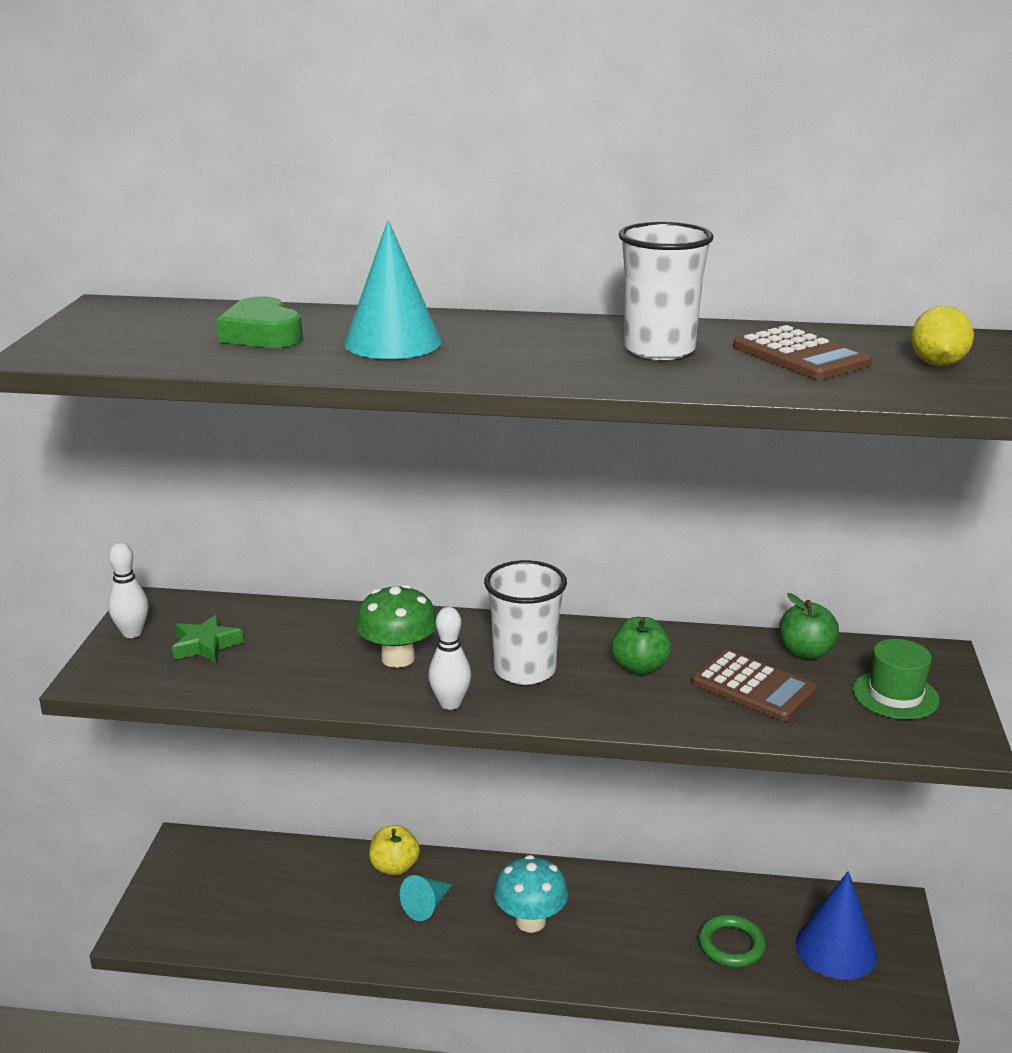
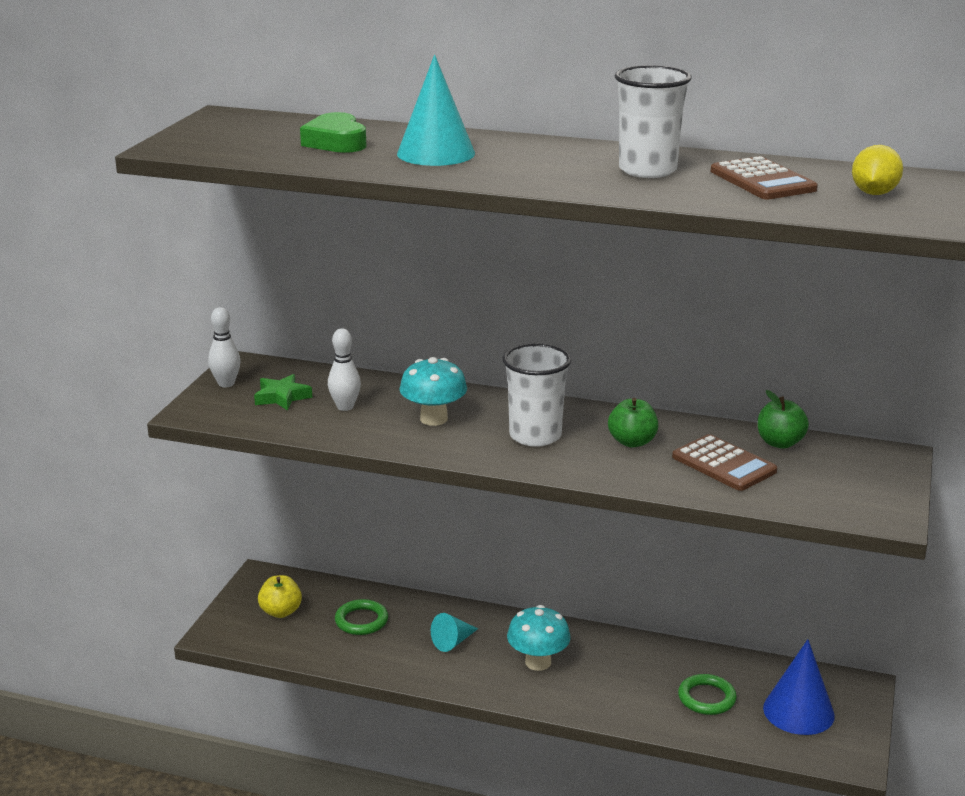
camera: 10 degrees right, 0 degrees up
(314, 890) = (361, 621): none -> green ring
(394, 867) = (432, 611): yellow apple -> yellow apple (281, 612)
(398, 658) = (433, 419): green mushroom -> turquoise mushroom
(450, 703) = (467, 454): white bowling pin -> white bowling pin (345, 407)
(895, 695) = (844, 480): green hat -> none

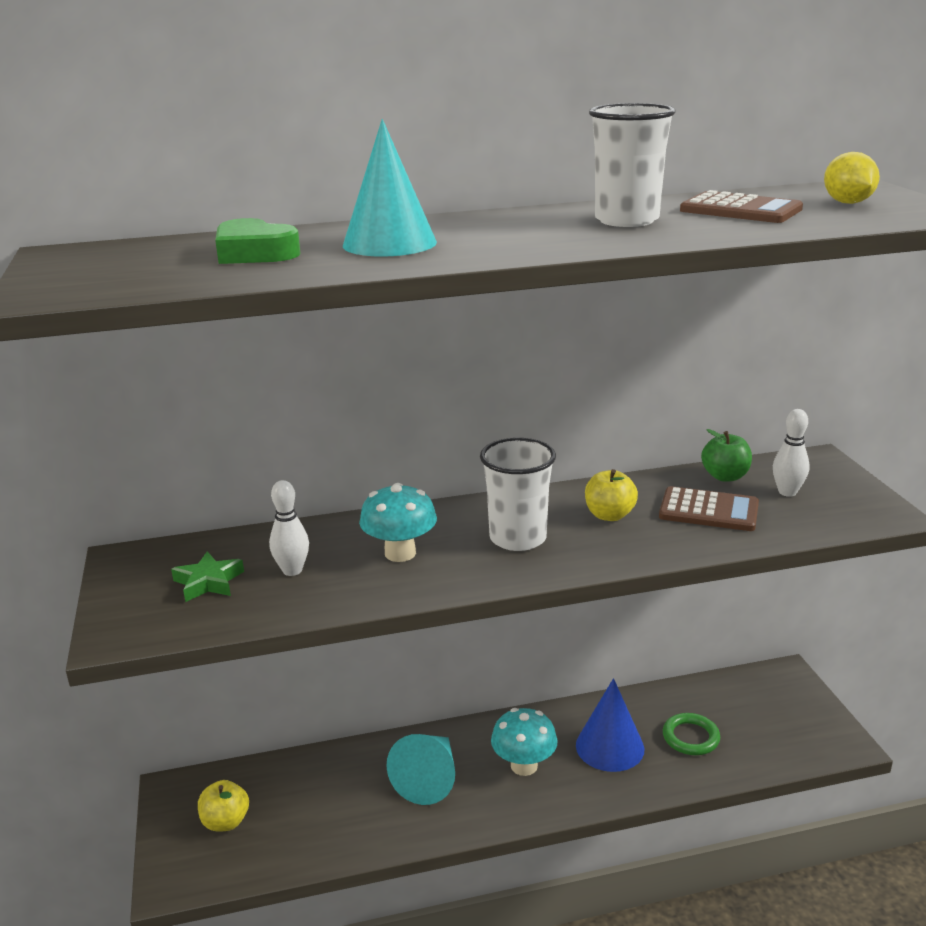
camera: 30 degrees left, 0 degrees up
(226, 384) = (125, 587): white bowling pin -> white bowling pin (787, 492)
(361, 621) = (320, 795): green ring -> none
(453, 642) = (429, 779): turquoise cone -> turquoise cone, size x1.71
(632, 442) = (609, 515): green apple -> yellow apple
(798, 711) = (767, 717): blue cone -> blue cone (609, 747)

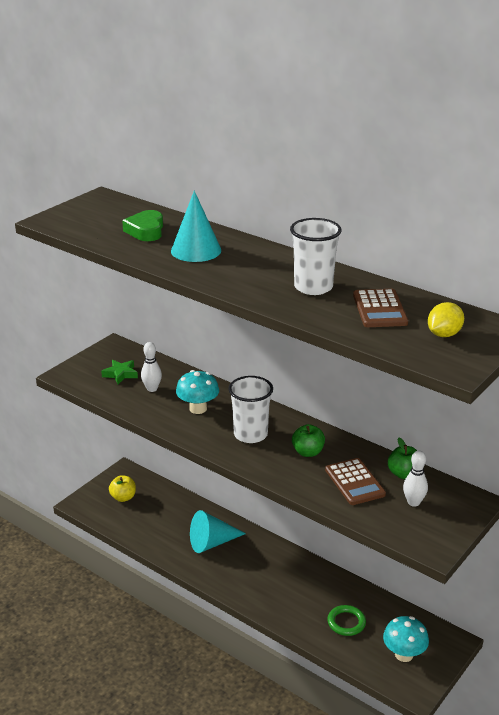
camera: 50 degrees right, 5 degrees up
(524, 766) = (255, 570): turquoise mushroom -> turquoise mushroom (404, 654)
(609, 515) = (308, 452): yellow apple -> green apple
(609, 747) = (303, 594): blue cone -> none

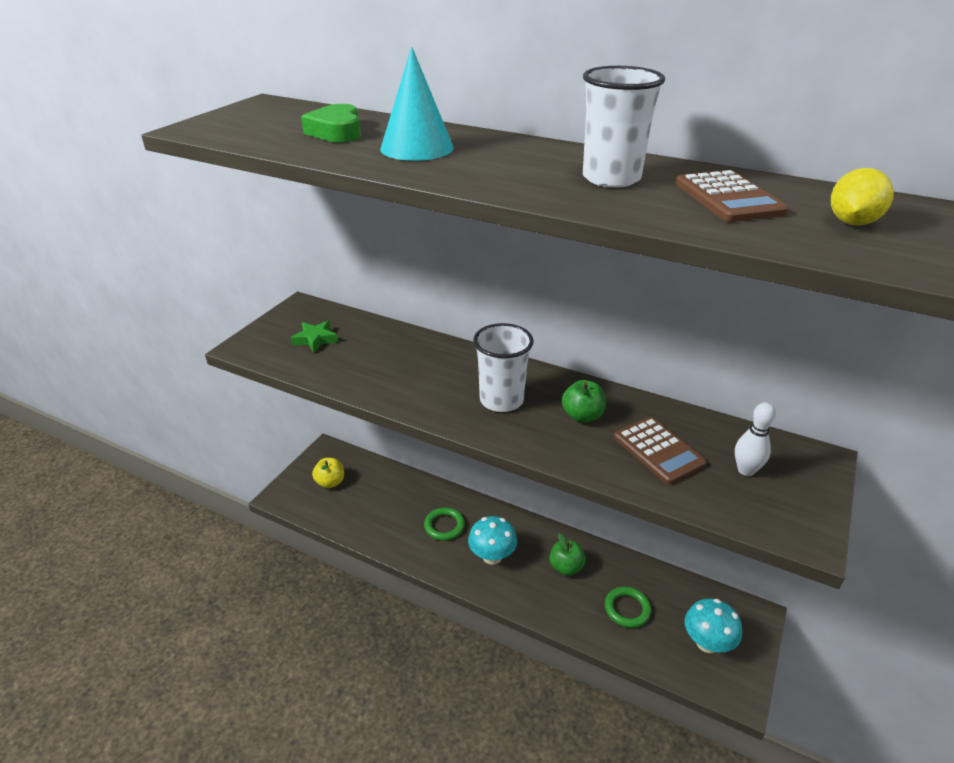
camera: 10 degrees left, 5 degrees up
(152, 389) = (359, 354): white bowling pin -> none
(198, 408) = (424, 373): turquoise mushroom -> turquoise mushroom (492, 556)
(212, 543) = (444, 526): turquoise cone -> green ring
(403, 474) = (714, 431): green apple -> green apple (566, 567)

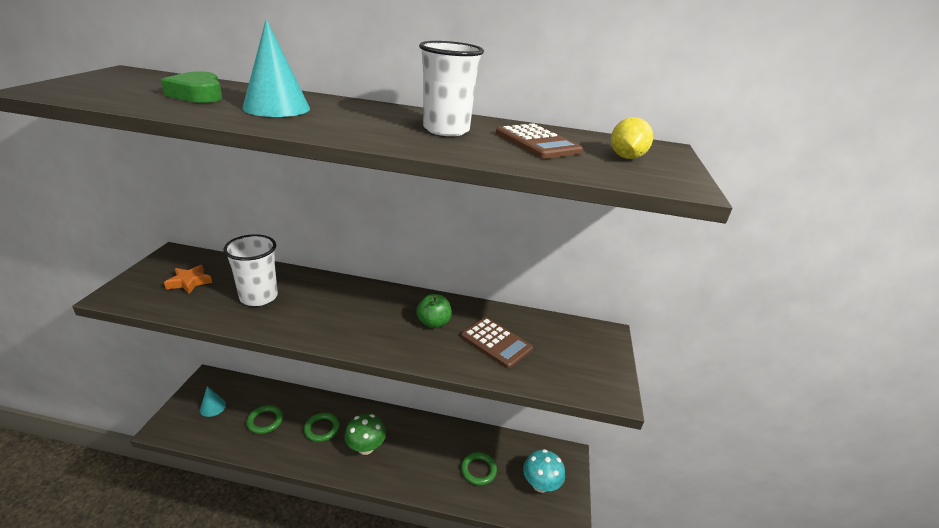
camera: 20 degrees left, 5 degrees down
(315, 339) = (189, 282): green star -> orange star
(330, 482) = (213, 407): yellow apple -> turquoise cone
(383, 506) = (265, 421): none -> green ring
(492, 556) = (365, 447): turquoise mushroom -> green mushroom
(501, 400) = (366, 317): white cup -> white cup (259, 297)
(566, 567) = (427, 445): green apple -> none
(746, 470) = (560, 349): white bowling pin -> none

